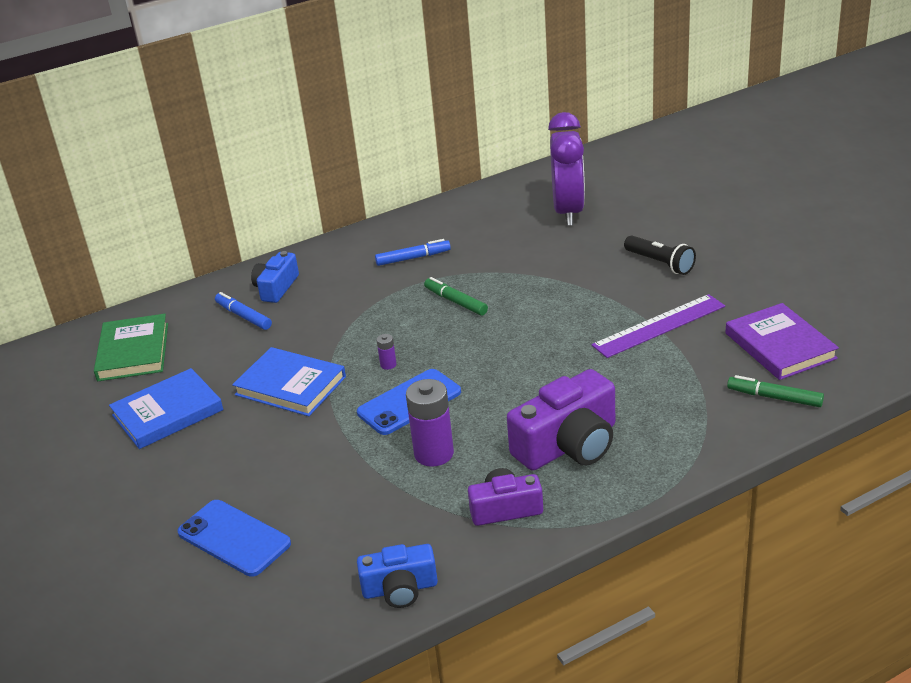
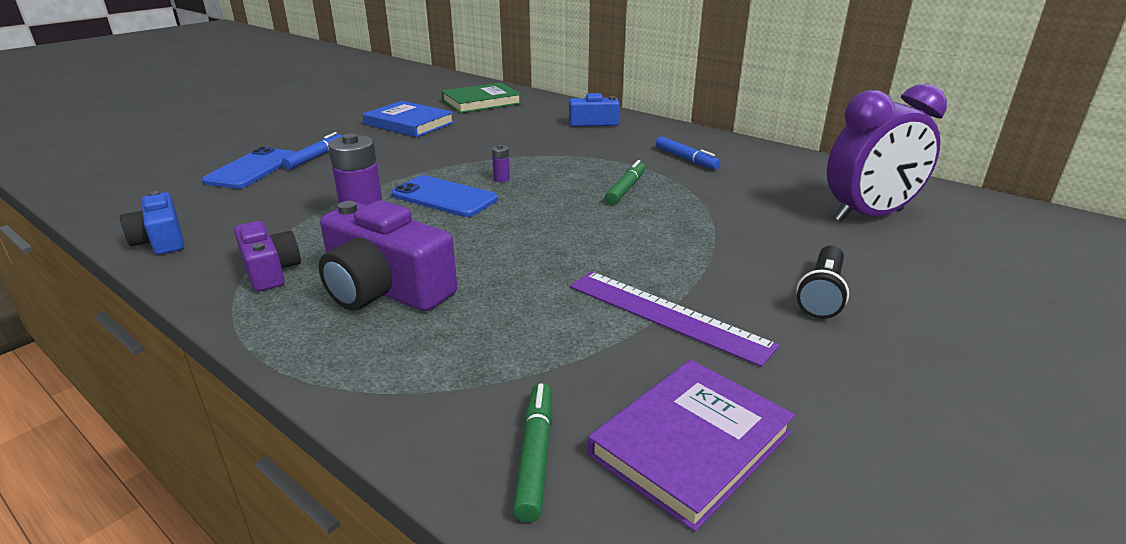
camera: 65 degrees right, 5 degrees down
(243, 316) = (545, 121): blue marker -> blue marker (315, 157)
(290, 386) = (455, 151): blue book -> none

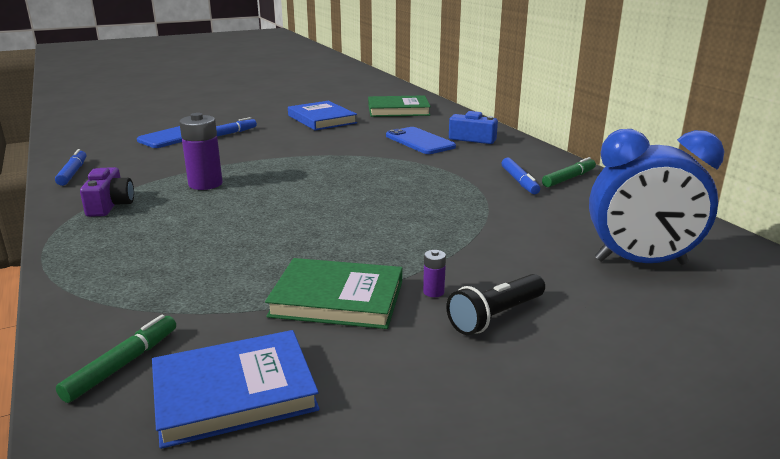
camera: 25 degrees right, 5 degrees down
(161, 240) = (73, 173): blue camera -> blue marker
(385, 289) = (163, 232): purple camera -> none
(444, 197) = (280, 177): blue phone -> blue phone (419, 141)
(501, 179) = (339, 171): purple battery -> purple battery (433, 292)
(625, 189) = (431, 196): green marker -> green marker (568, 178)
(667, 315) = (337, 298): purple ruler -> green book
(690, 444) = (234, 392): purple book -> blue book
(868, 215) = (640, 262): purple clock -> blue clock

